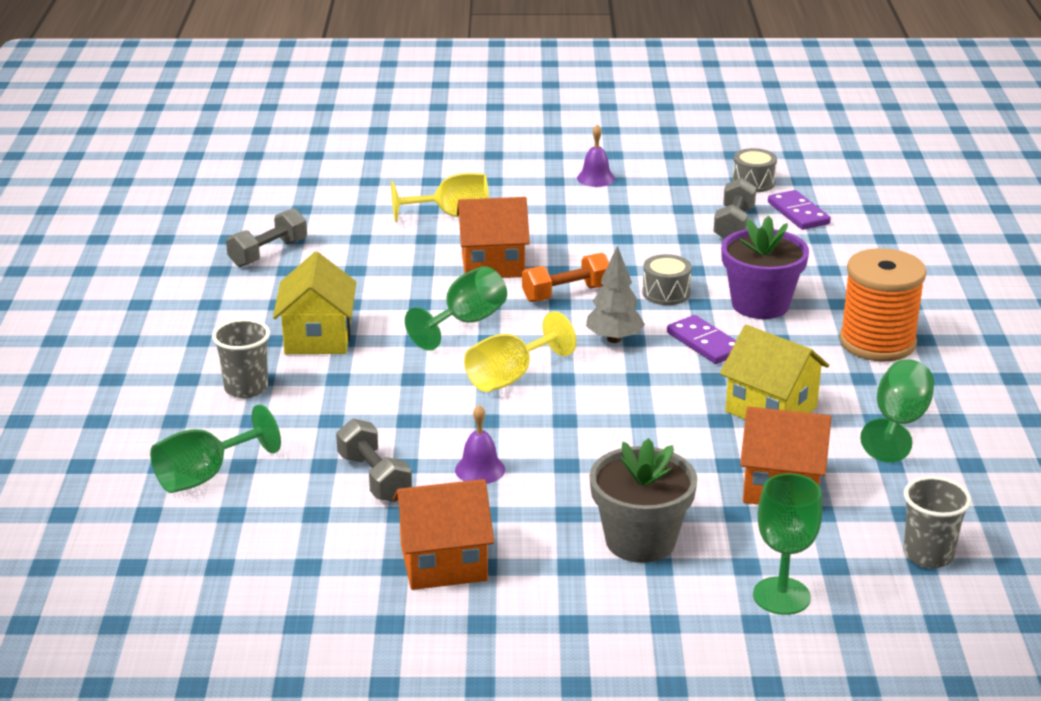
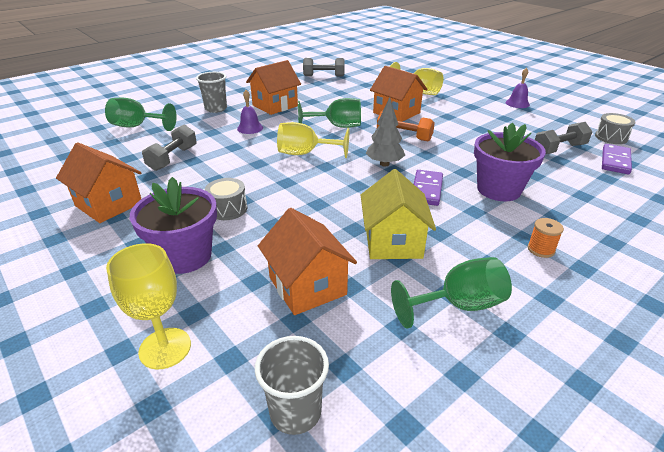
camera: 50 degrees right, 5 degrees up
(318, 338) = (275, 105): yellow house -> orange house
(480, 469) = (209, 179): purple bell -> purple bell (250, 128)
(640, 541) = (185, 256): grey flower pot -> purple flower pot
(666, 293) = (454, 159): grey drum -> grey drum (228, 209)
(781, 596) = (165, 348): green goblet -> yellow goblet
(877, 342) = (541, 249): orange spool -> orange spool, size x0.40

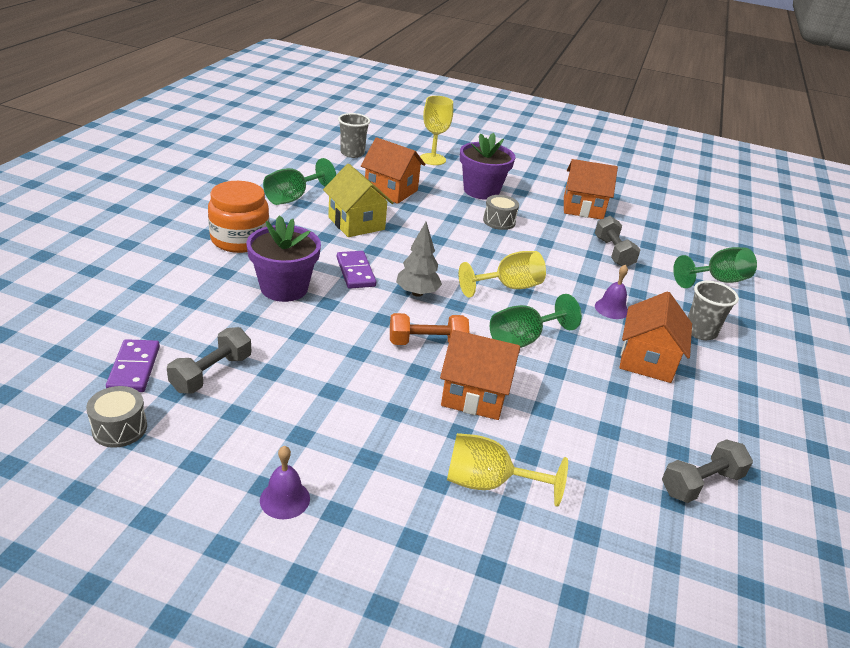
camera: 145 degrees right, 0 degrees up
(541, 249) = (240, 239): orange spool -> orange jar

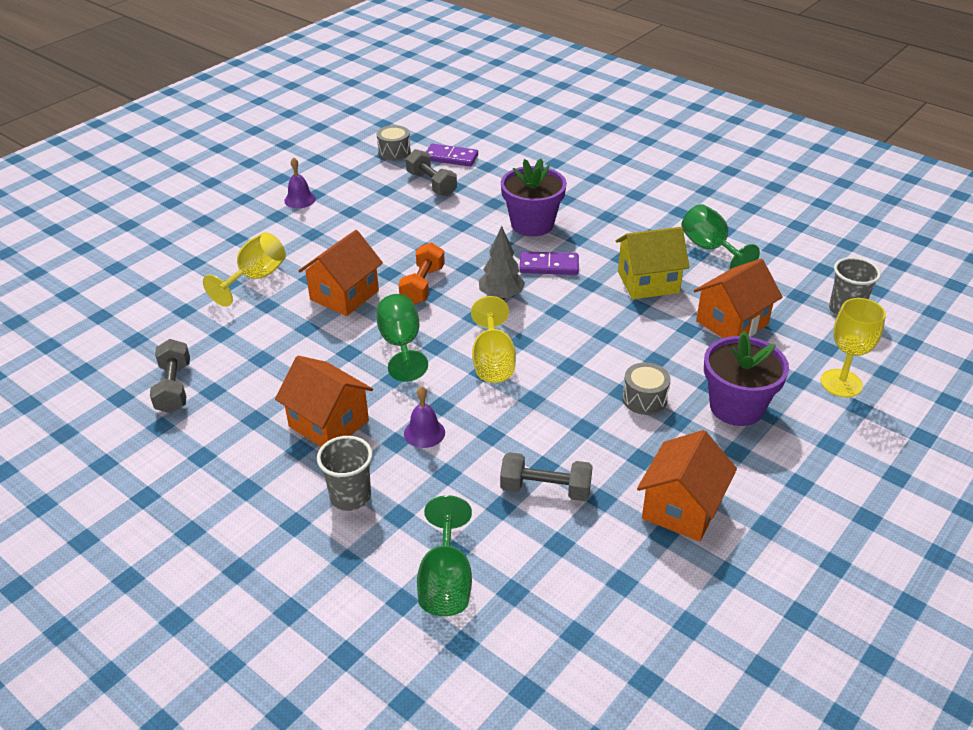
camera: 115 degrees right, 5 degrees up
(240, 239) = (621, 210): orange jar -> none

